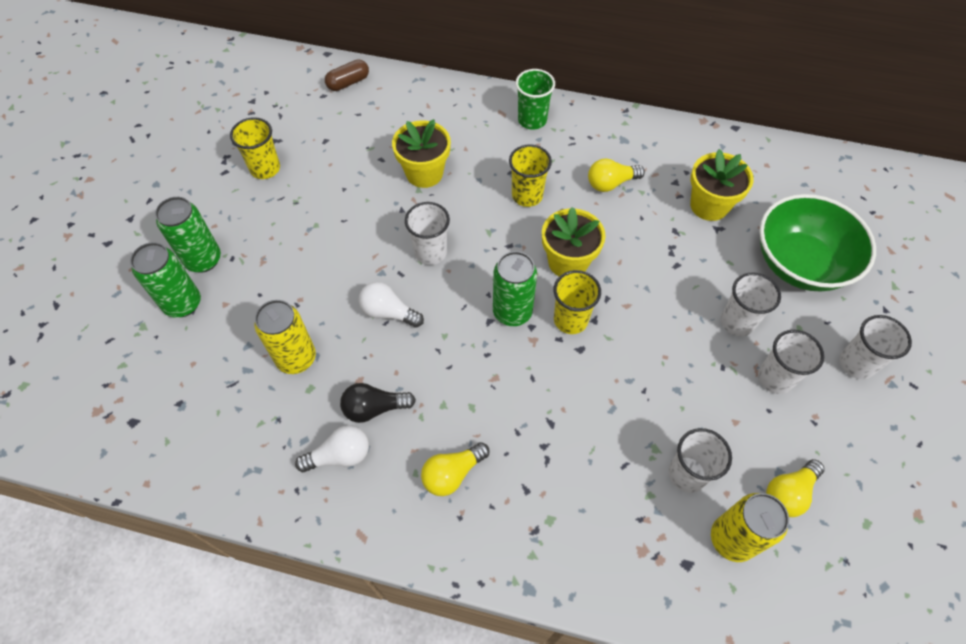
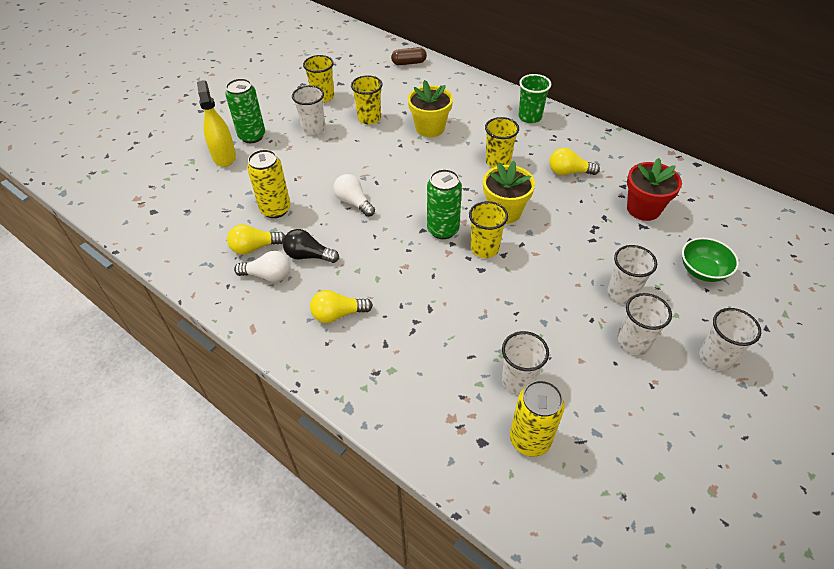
camera: 25 degrees right, 10 degrees down
(183, 304) = (224, 156): green can -> yellow spray bottle
(342, 182) = (369, 118): none -> yellow cup
(430, 252) = (405, 176): white cup -> white cup (313, 128)
(709, 205) = (643, 209): yellow flower pot -> red flower pot
(788, 493) = (599, 426): yellow light bulb -> yellow light bulb (255, 247)
(800, 263) = (702, 271): green bowl -> green bowl, size x0.55

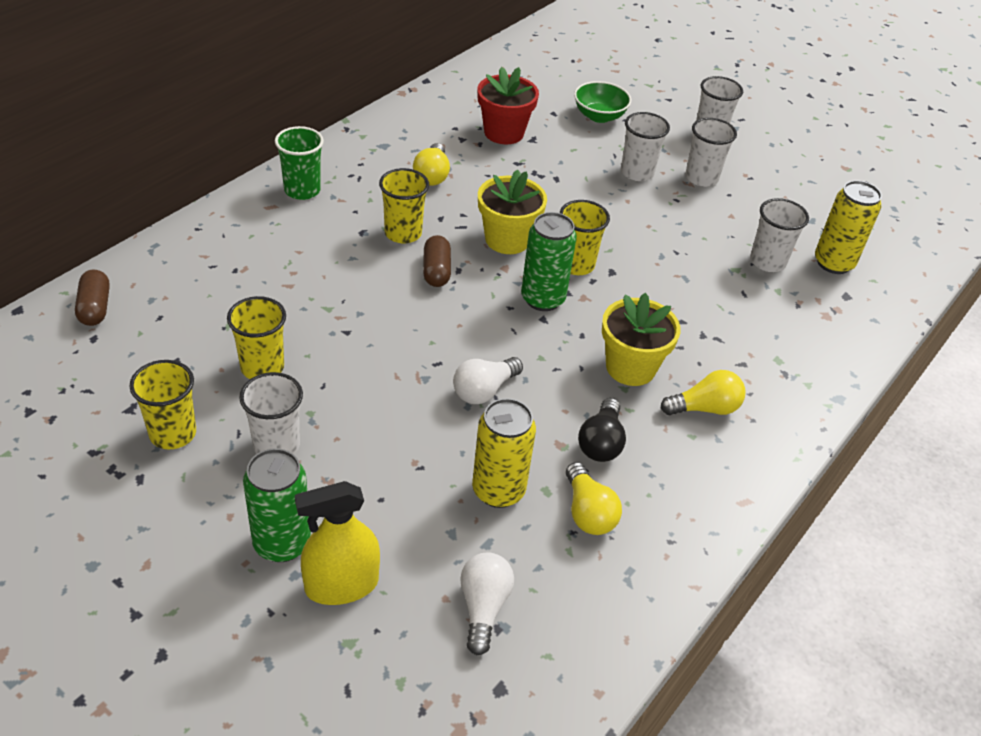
camera: 95 degrees left, 5 degrees down
(268, 275) = (645, 490): white light bulb -> white light bulb (483, 607)
(338, 314) = (704, 408): yellow light bulb -> yellow light bulb turned 90 degrees counterclockwise
(430, 128) = (307, 295): yellow flower pot -> yellow flower pot (630, 367)
(462, 178) = (436, 271): none -> brown capsule

